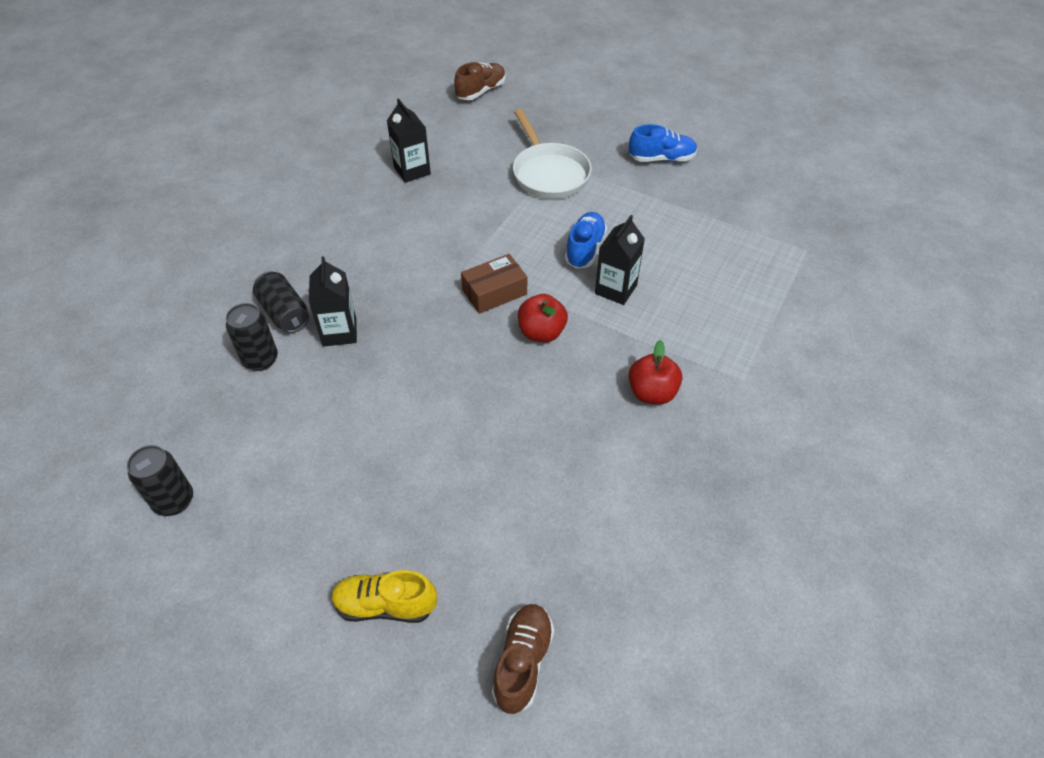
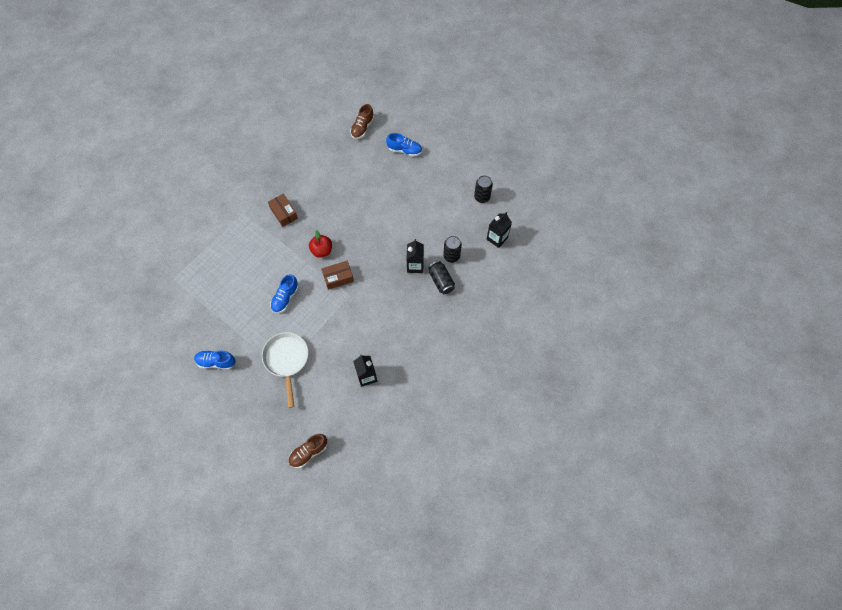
camera: 170 degrees left, 15 degrees up
(385, 605) = (405, 150): yellow shoe -> blue shoe
(616, 289) = (279, 270): black carton -> black carton (497, 238)
(652, 393) = (284, 213): red apple -> brown box

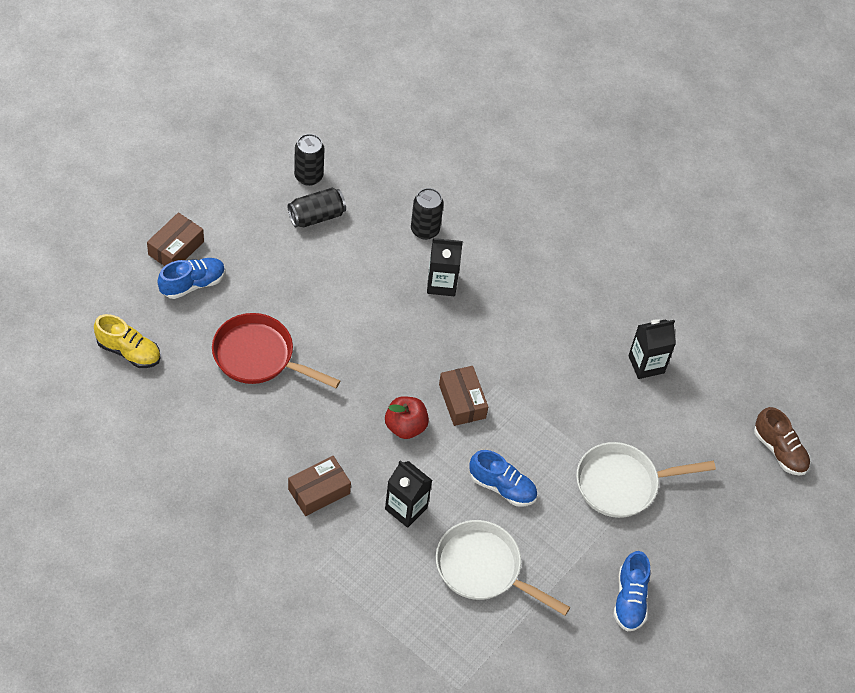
camera: 95 degrees left, 10 degrees down
(238, 289) = (483, 568): none -> white pan
(362, 128) = (129, 351): brown shoe -> yellow shoe
(362, 182) = (258, 356): none -> red pan
(405, 150) = (193, 284): blue shoe -> blue shoe turned 45 degrees clockwise
(426, 141) = (176, 248): none -> brown box
(441, 281) = (472, 248): black can -> black can (316, 216)
(497, 238) = (393, 164): black carton -> black carton (406, 508)

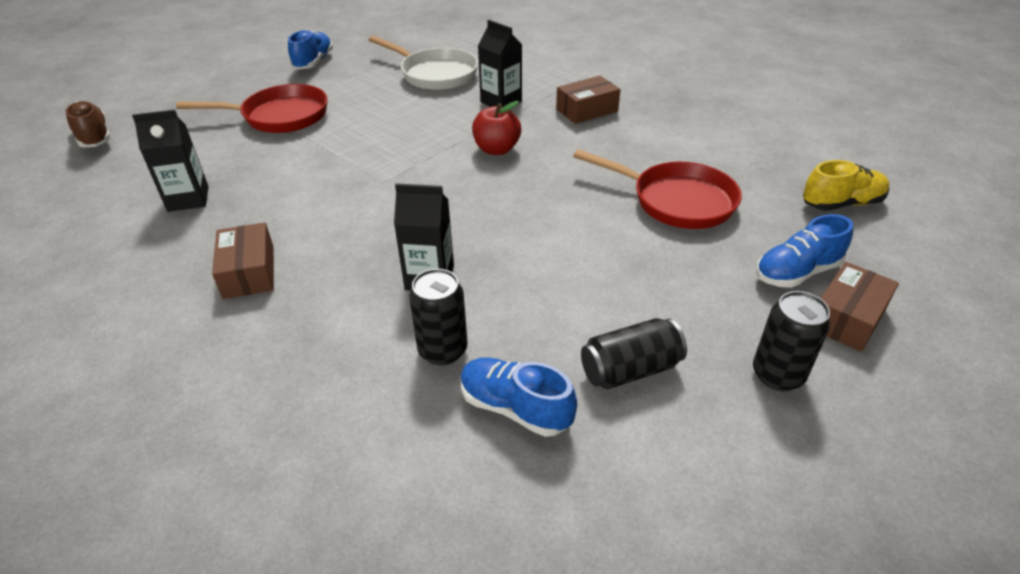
camera: 170 degrees left, 15 degrees down
(129, 351) = (841, 203): yellow shoe -> yellow shoe turned 135 degrees clockwise
(308, 176) = (657, 444): black can -> black can (777, 375)
(462, 401) = (428, 167): brown box -> brown box (249, 272)
(502, 487) = (403, 114): blue shoe -> blue shoe (515, 408)
(622, 484) = (280, 116): white pan -> red pan

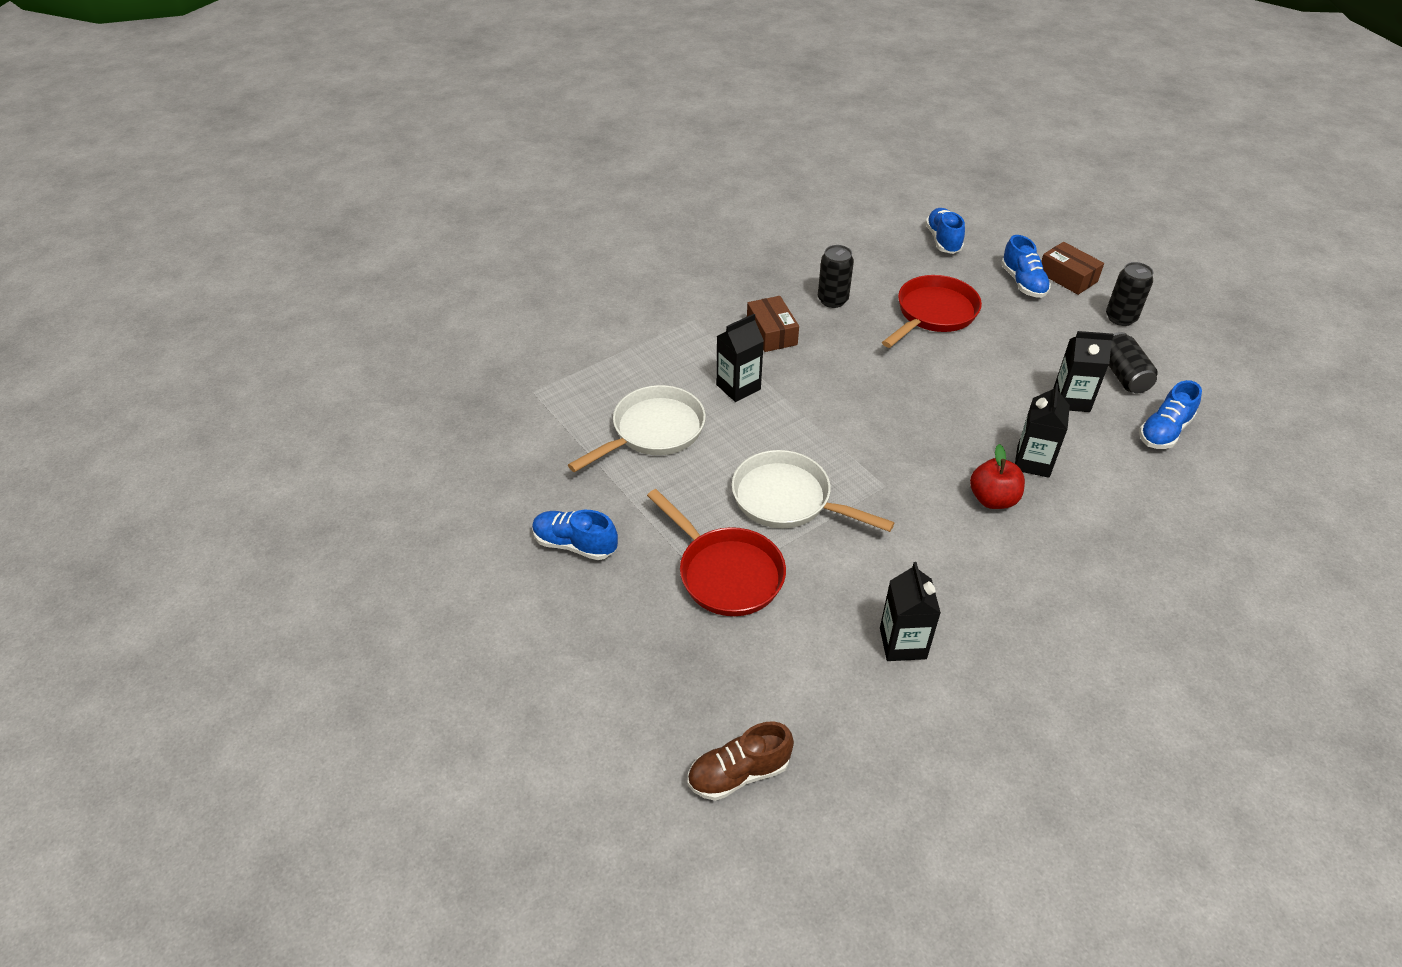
camera: 80 degrees left, 5 degrees up
(249, 272) = (1028, 580): brown box -> none
(280, 116) = (726, 573): red pan -> red pan turned 135 degrees clockwise
(361, 135) = (787, 499): none -> white pan
(443, 350) = (1115, 461): black can -> black can (832, 300)
(496, 149) = (836, 402): red apple -> red apple (993, 499)
(555, 313) = (1071, 400): none -> black carton
(841, 203) = (943, 240): yellow shoe -> blue shoe

